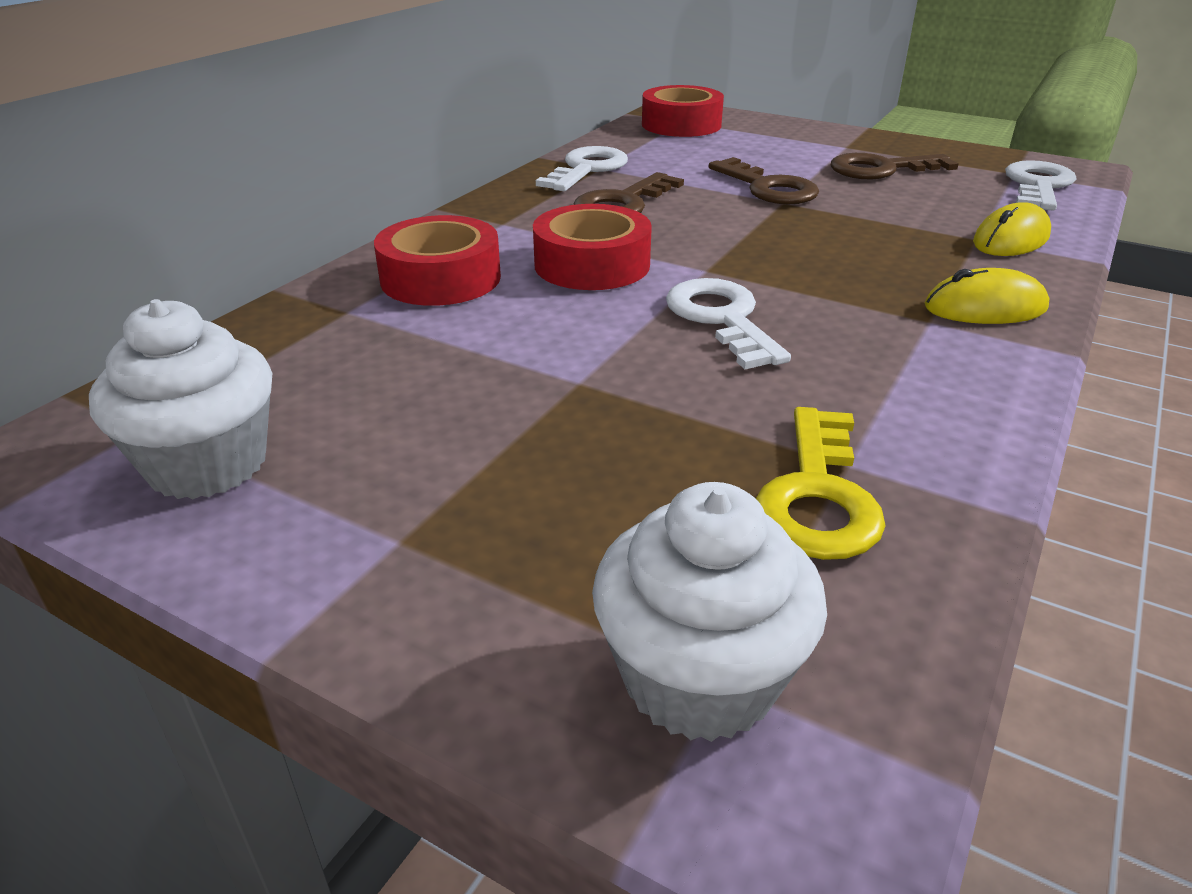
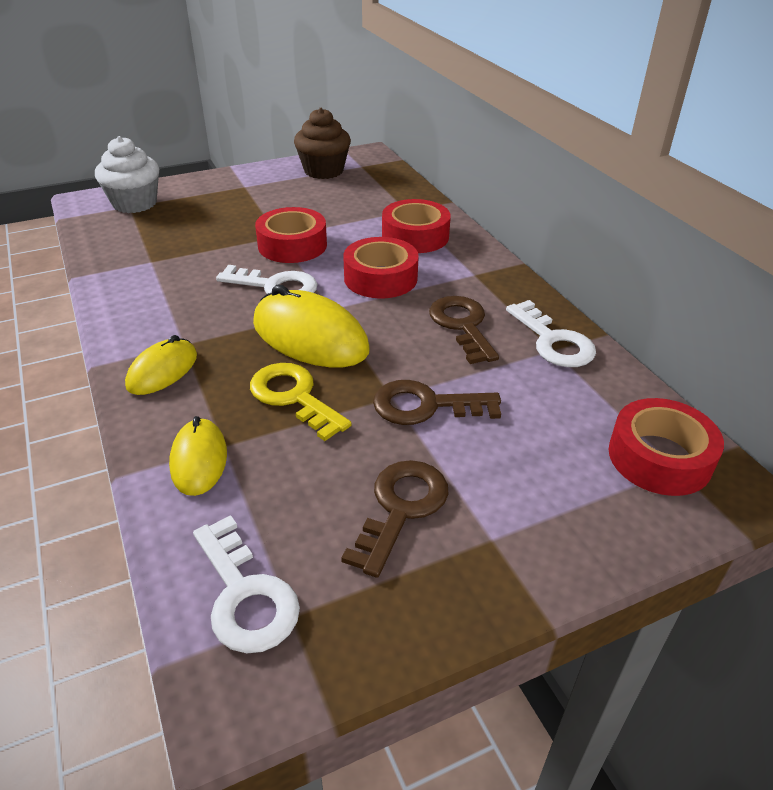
camera: 125 degrees right, 5 degrees up
(207, 464) = (323, 171): white cupcake -> brown cupcake
(595, 355) = (292, 245): none -> red tape
(776, 259) = (310, 337): none -> yellow mouse
(817, 496) = (149, 247): yellow key -> yellow key (294, 397)

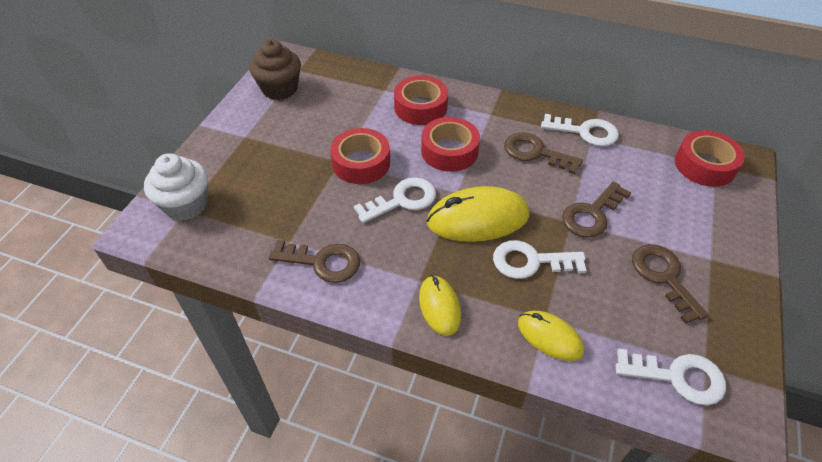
camera: 45 degrees left, 10 degrees up
(145, 286) = (322, 262): none -> brown key
(294, 397) = (530, 261): yellow key -> white key

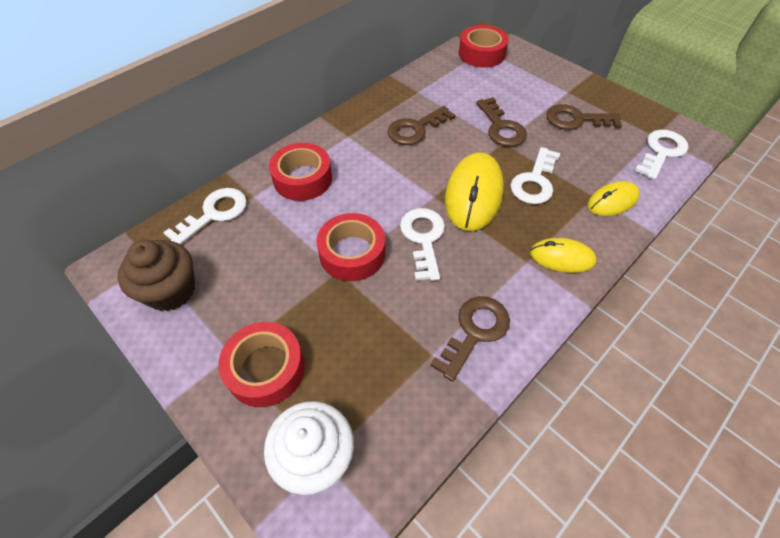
camera: 65 degrees left, 5 degrees up
(449, 151) = (378, 181): red tape -> red tape (266, 369)
(585, 132) = (410, 92): white key -> white key (214, 214)

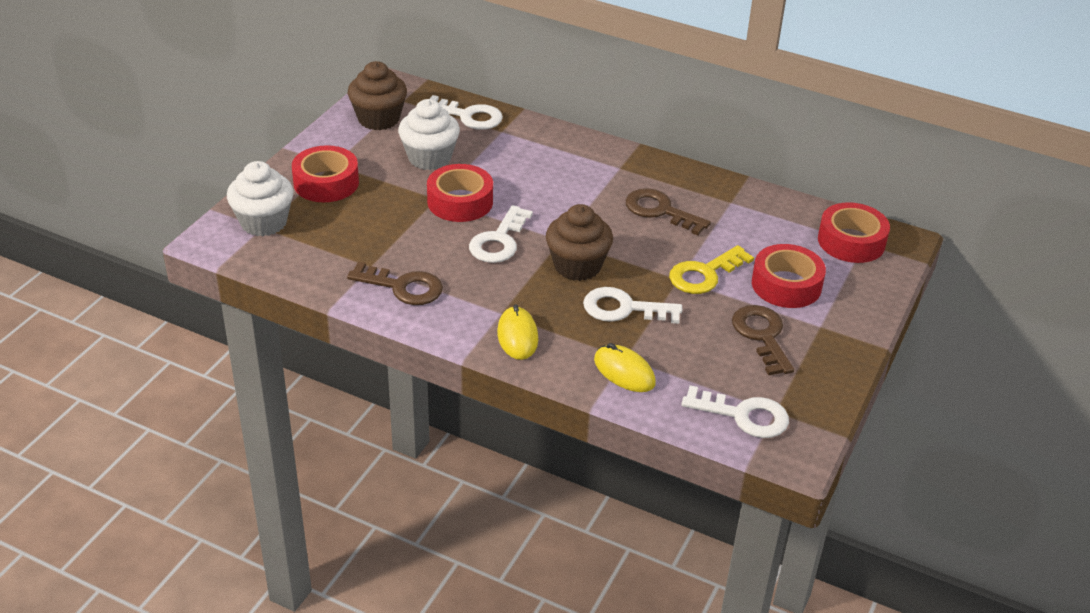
camera: 70 degrees right, 15 degrees down
(268, 261) = (429, 158): none -> white cupcake
(302, 179) = (539, 153): red tape -> red tape (786, 285)
(423, 238) = (499, 241): white key -> white key turned 135 degrees clockwise
(473, 195) = (577, 266): yellow mouse -> brown cupcake
(501, 127) = (704, 274): brown key -> yellow key

